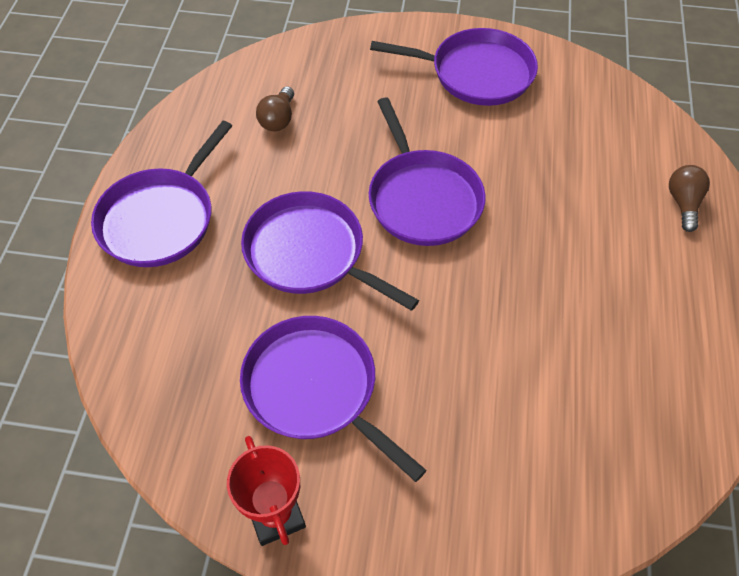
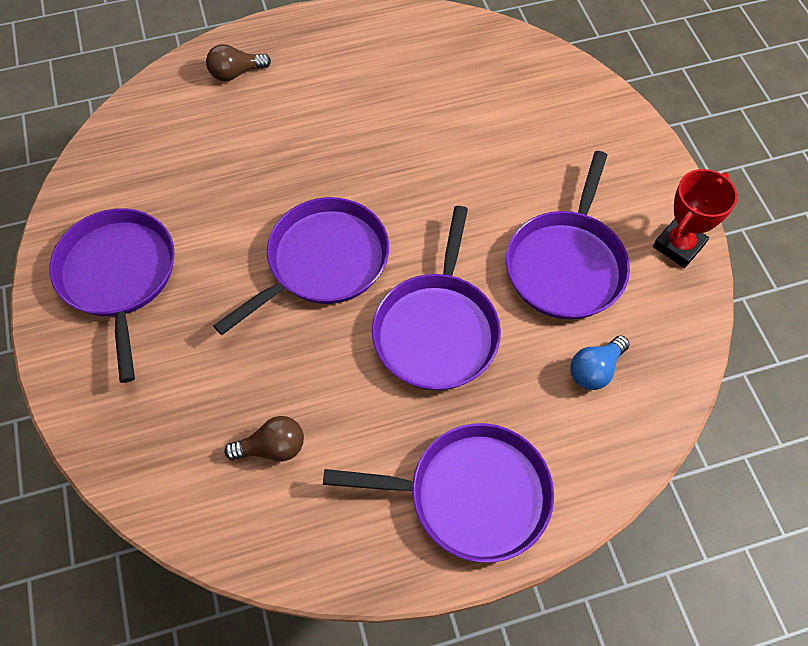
camera: 115 degrees left, 5 degrees up
(197, 355) = (595, 370): none -> blue light bulb

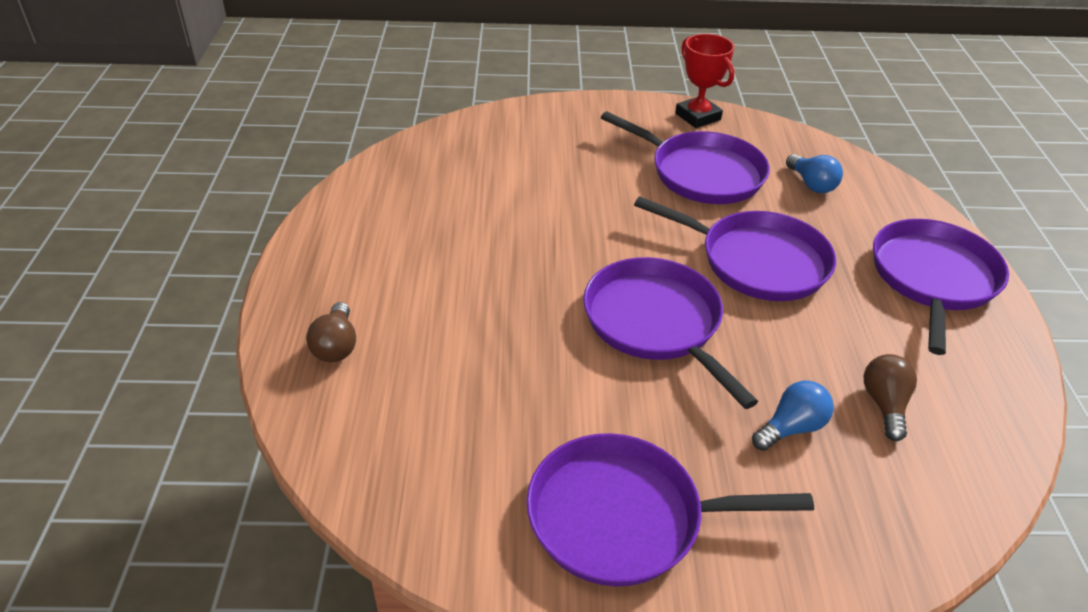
camera: 75 degrees left, 20 degrees down
(227, 375) = (791, 428): none -> blue light bulb

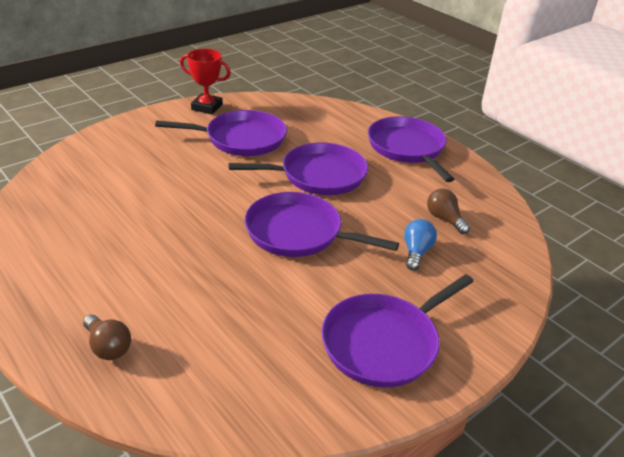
camera: 40 degrees left, 5 degrees down
(812, 184) = (306, 123): blue light bulb -> none

